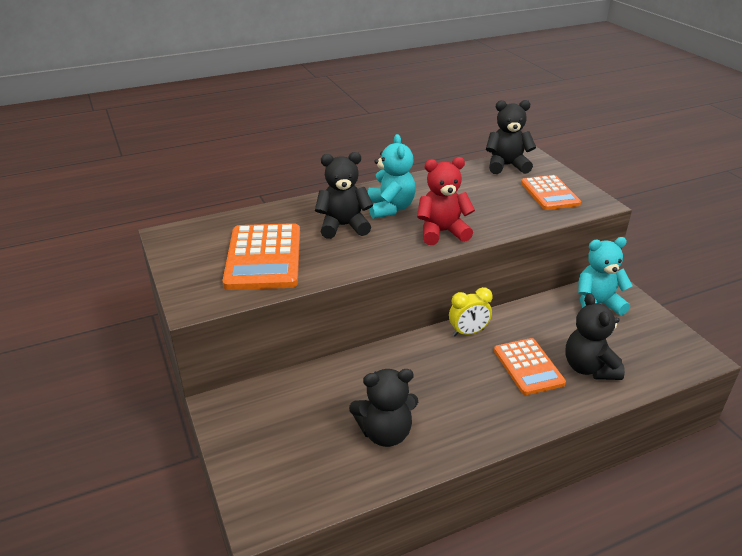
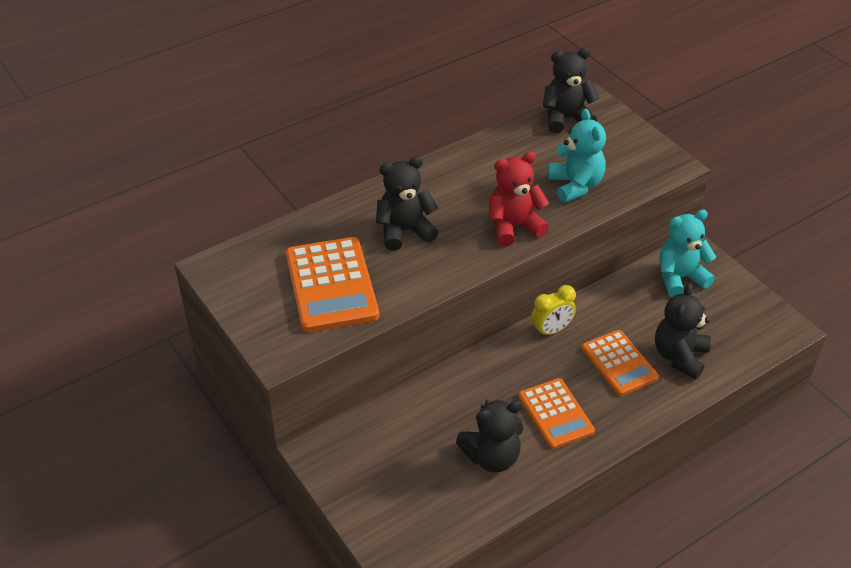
camera: 10 degrees left, 10 degrees up
(390, 208) = (449, 199): turquoise teddy bear -> turquoise teddy bear (575, 186)
(549, 193) = (620, 156): orange calculator -> orange calculator (555, 414)
(589, 368) = (679, 356): black teddy bear -> black teddy bear turned 45 degrees clockwise

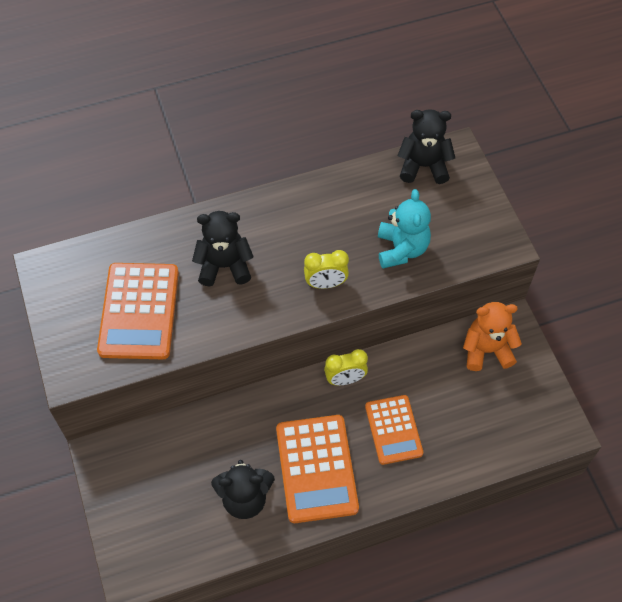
camera: 15 degrees right, 15 degrees up
(514, 226) = (325, 284): red teddy bear -> yellow clock
(555, 414) = (316, 468): orange calculator -> orange calculator, size x1.53
(679, 356) = (452, 436): black teddy bear -> none
(680, 278) = (486, 350): turquoise teddy bear -> orange teddy bear

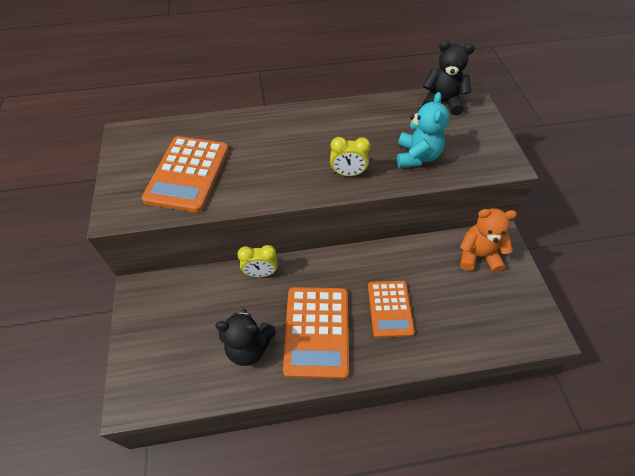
camera: 10 degrees right, 5 degrees down
(224, 266) = (266, 150): black teddy bear -> none
(345, 379) = (354, 261): yellow clock -> yellow clock (261, 273)

